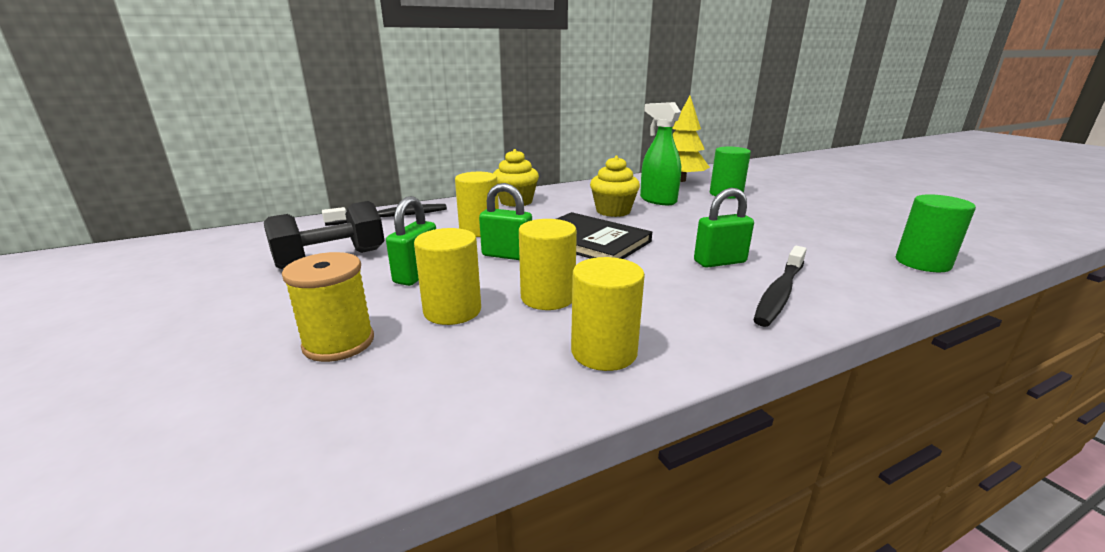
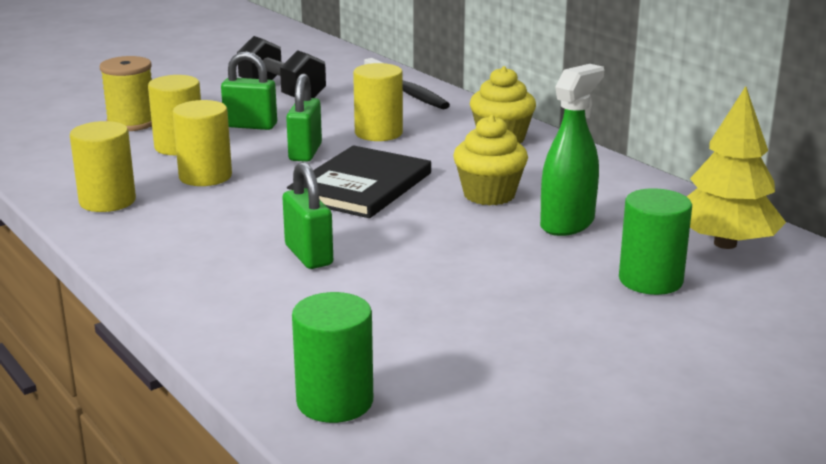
camera: 80 degrees right, 0 degrees up
(779, 293) = (220, 281): black toothbrush -> none

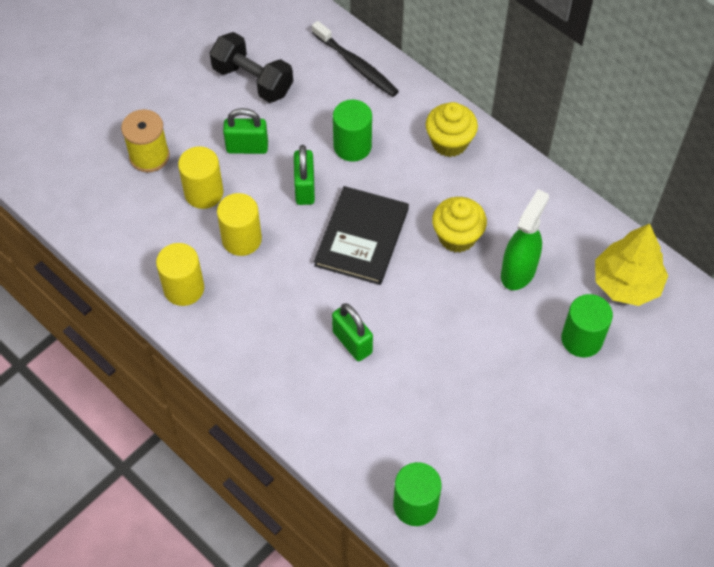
camera: 10 degrees left, 35 degrees up
(378, 133) = (352, 146): yellow cylinder -> green cylinder

